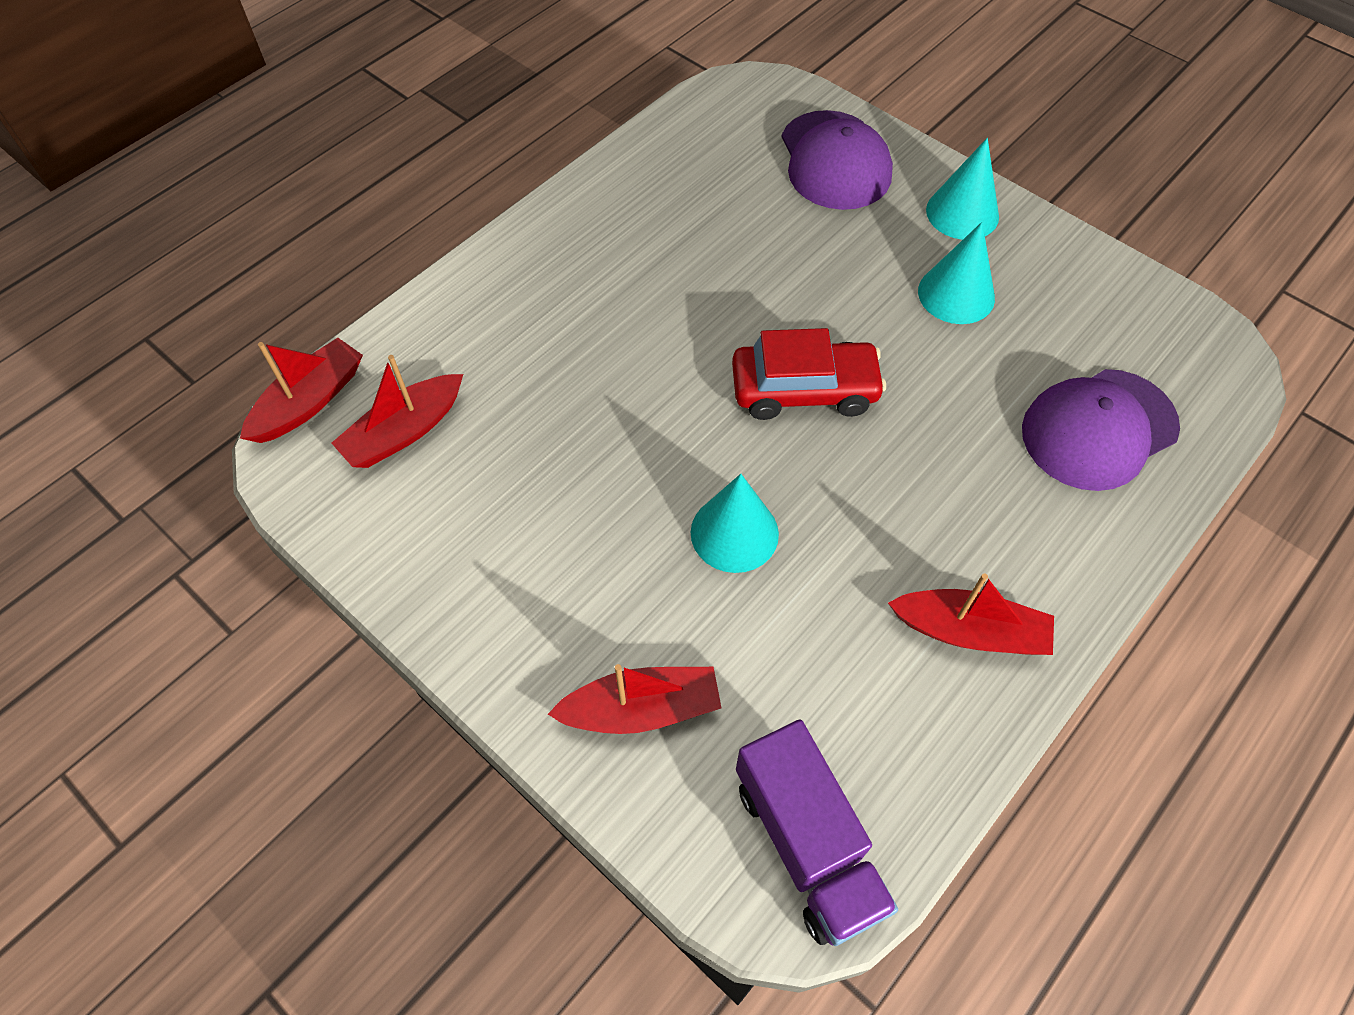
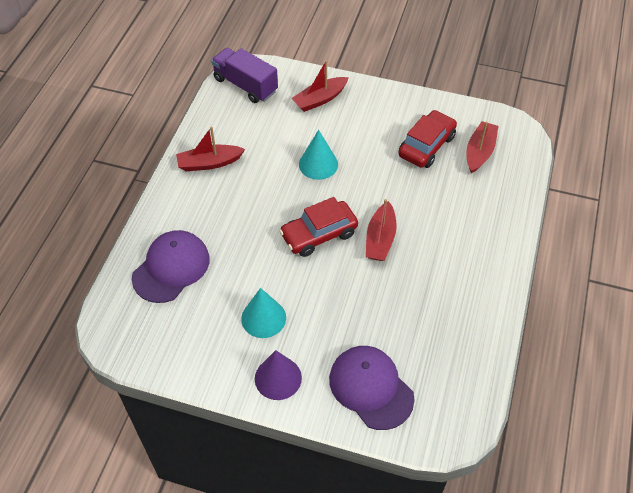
camera: 155 degrees right, 5 degrees down
(309, 401) = (529, 149): red boat -> red boat (380, 239)
(492, 485) = (426, 146): none -> red car
(962, 213) = (278, 378): turquoise cone -> purple cone

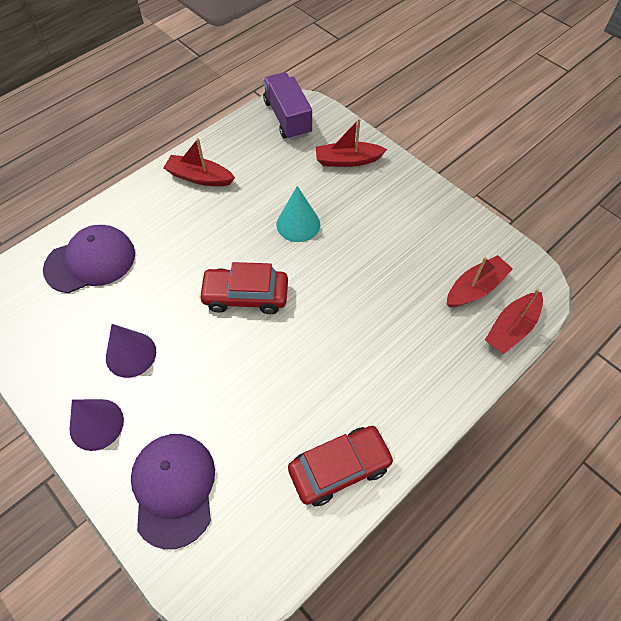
camera: 30 degrees right, 5 degrees up
(263, 318) = (131, 354): turquoise cone -> purple cone
(380, 239) = (302, 331): red boat -> red boat (511, 328)
(426, 146) = (421, 255): red car -> red car (340, 468)

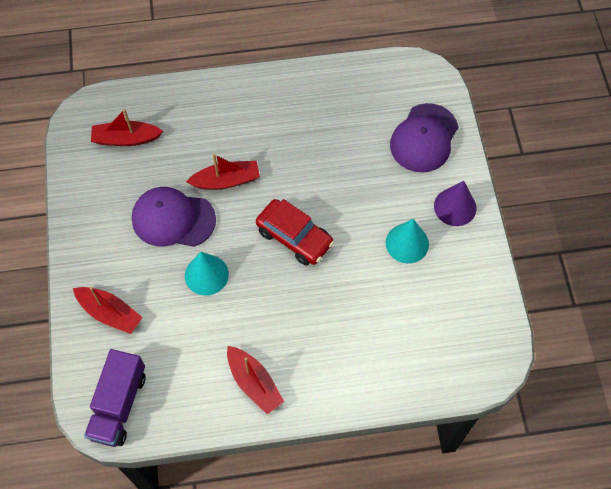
camera: 145 degrees left, 5 degrees up
(90, 261) = (399, 349): purple cap -> purple cap (173, 219)
(131, 354) = (407, 243): purple cone -> turquoise cone
(340, 468) = (316, 90): red car -> none
(511, 328) = (132, 100): red boat -> red boat (226, 180)

